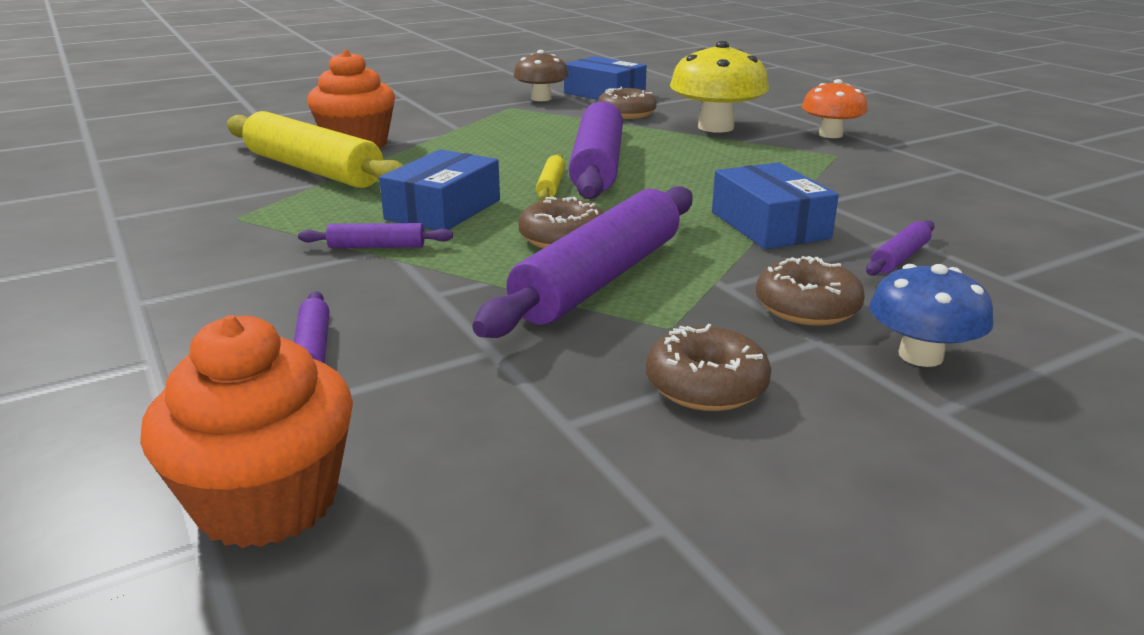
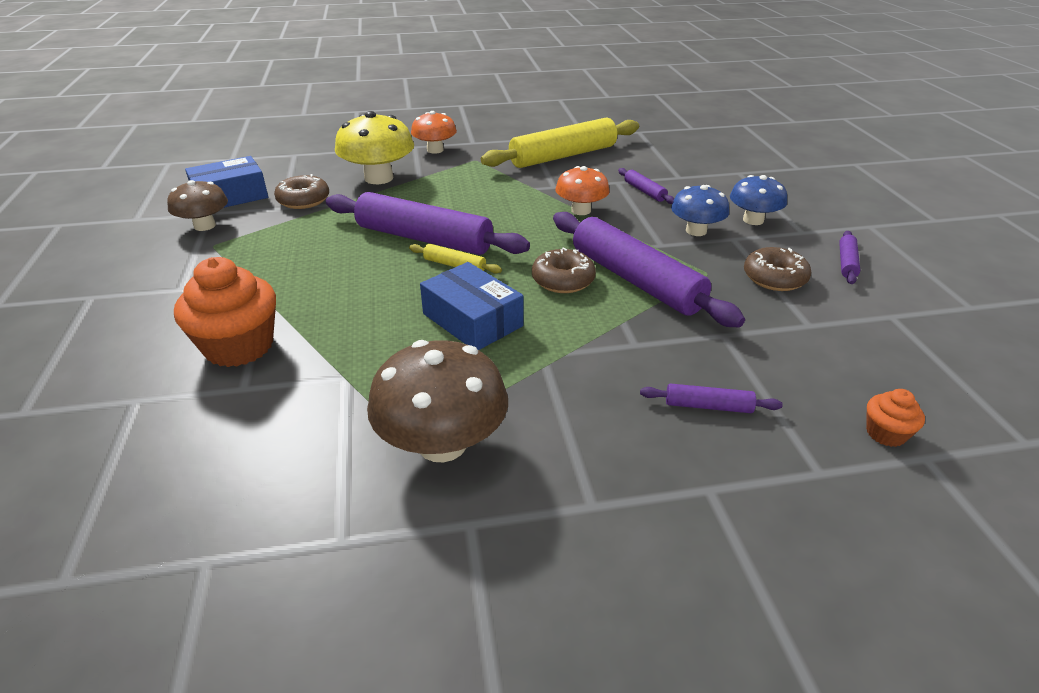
camera: 70 degrees left, 10 degrees up
(230, 229) = (442, 444): none -> brown mushroom
(267, 501) = (885, 433): orange cupcake -> orange cupcake, size x0.48
(313, 169) = (299, 381): yellow rolling pin -> yellow rolling pin (563, 156)
(377, 246) = (534, 361): purple rolling pin -> purple rolling pin (846, 263)
(769, 225) = (581, 210): blue box -> orange mushroom
(807, 307) = (696, 231): brown donut -> blue mushroom

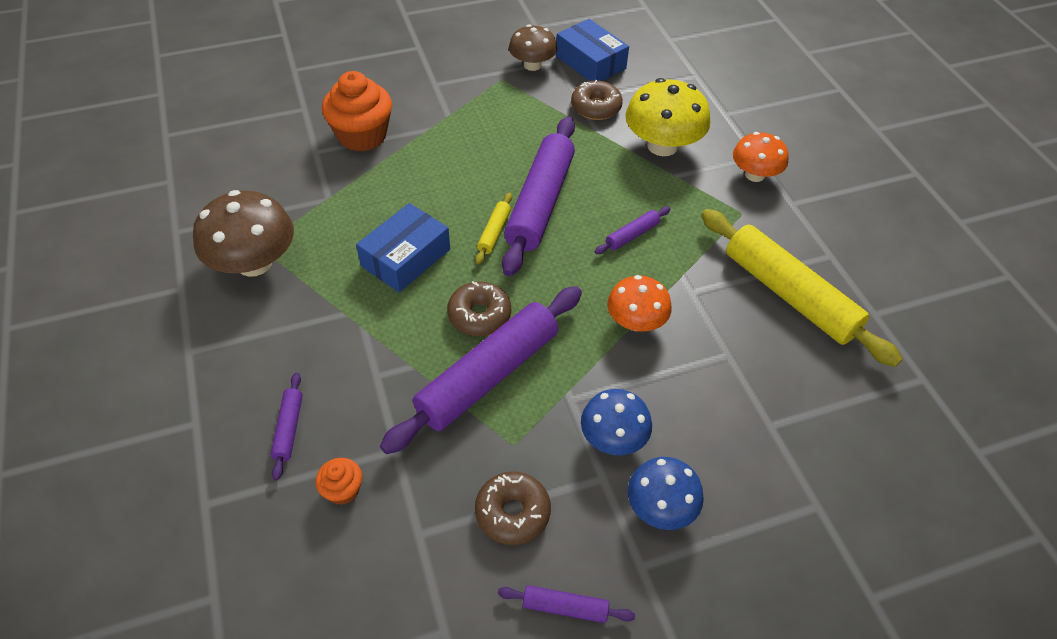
camera: 80 degrees right, 15 degrees up
(644, 191) = (709, 385): purple rolling pin -> purple rolling pin (632, 235)
(885, 433) = (246, 570): orange cupcake -> orange cupcake (343, 490)

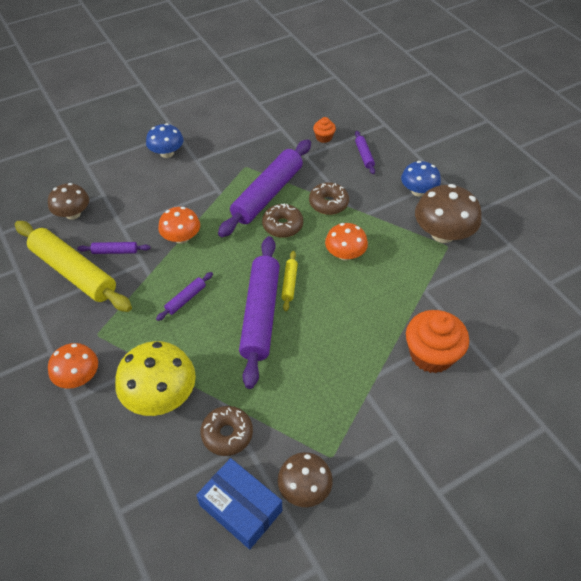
camera: 170 degrees right, 0 degrees up
(405, 257) = (345, 254): blue box -> orange mushroom
(512, 513) = (239, 141): brown donut -> brown donut (328, 203)
(565, 607) = (209, 116): purple rolling pin -> purple rolling pin (115, 251)
(613, 438) = (192, 176): blue mushroom -> blue mushroom (418, 191)
(815, 395) = (73, 214): none -> brown mushroom

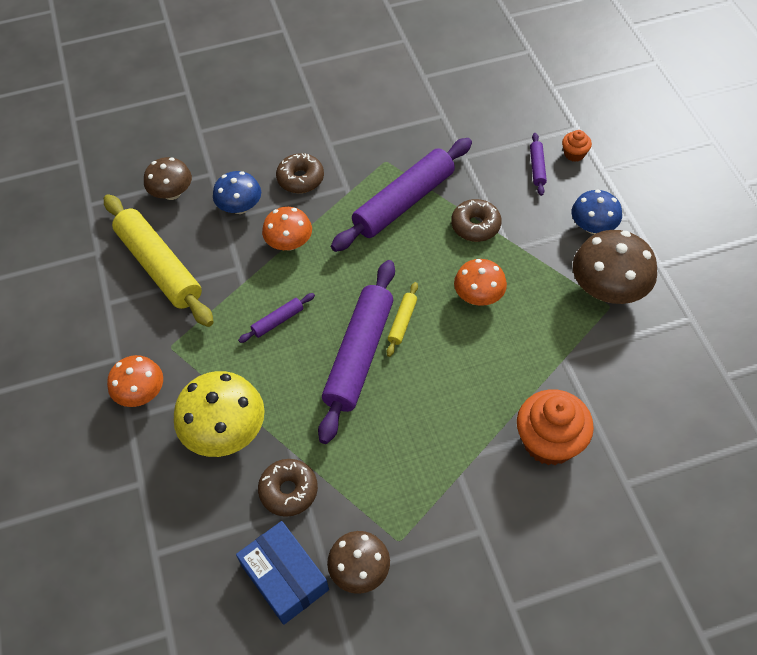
camera: 15 degrees right, 5 degrees up
(115, 251) = (210, 248): purple rolling pin -> none
(167, 153) = (295, 129): blue mushroom -> blue mushroom (240, 207)
(282, 225) = (412, 246): brown donut -> brown donut (300, 179)
(324, 137) = (492, 135): orange cupcake -> orange cupcake (574, 154)

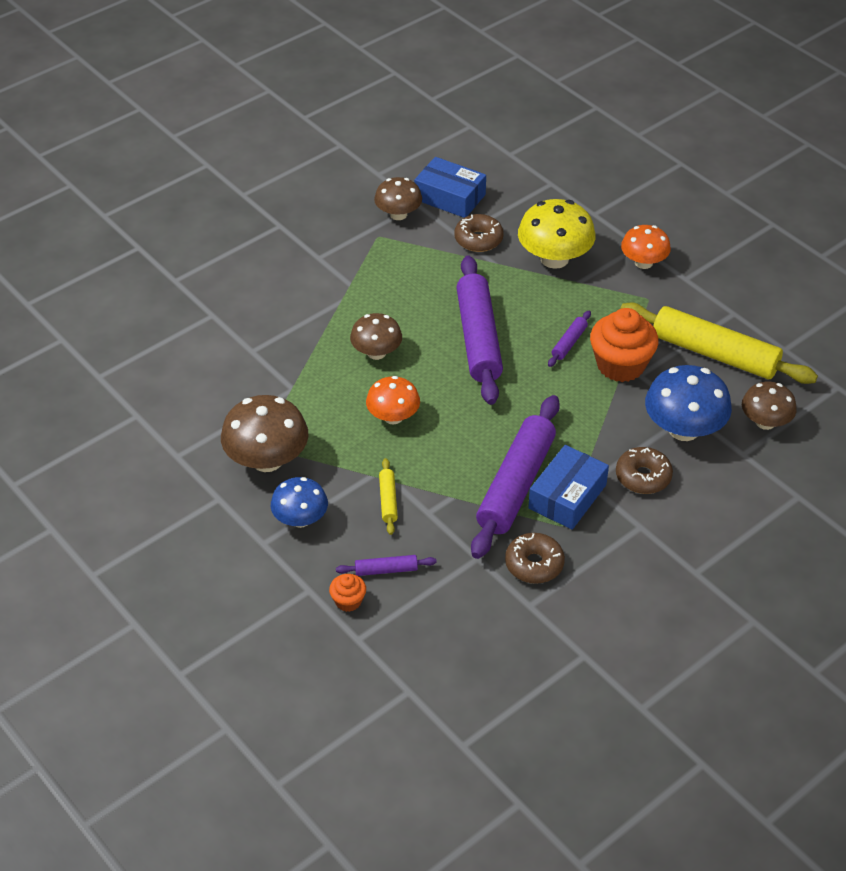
camera: 155 degrees right, 10 degrees down
(240, 207) = (683, 429): blue mushroom -> blue mushroom, size x1.57
(289, 243) = (607, 410): orange mushroom -> none
(369, 181) = (567, 496): none -> blue box
(402, 322) = (454, 374): yellow rolling pin -> yellow rolling pin (388, 500)
(466, 372) = (376, 352): none -> brown mushroom
(475, 226) = (427, 483): brown donut -> brown donut (534, 564)
(537, 167) = (386, 570): purple rolling pin -> purple rolling pin turned 75 degrees counterclockwise
(549, 441) = (284, 324): orange cupcake -> orange cupcake (620, 365)

